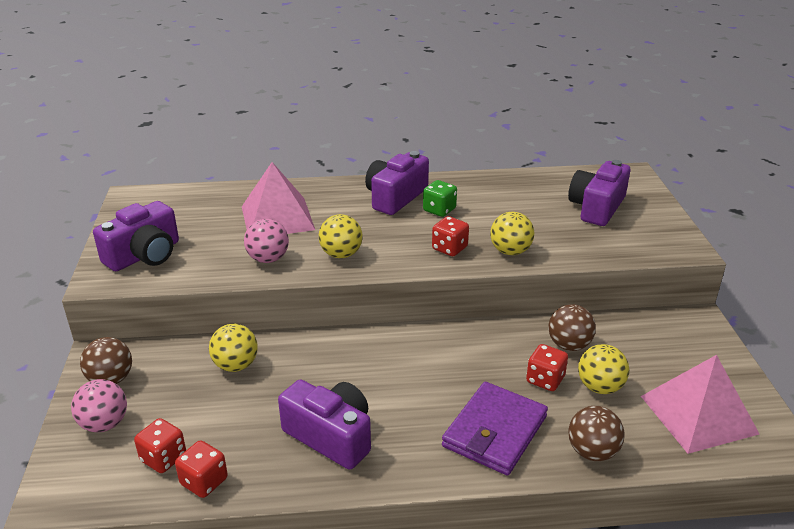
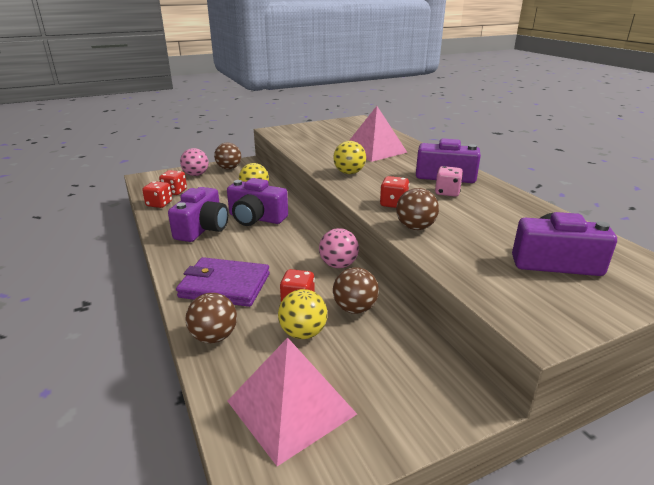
camera: 70 degrees right, 5 degrees down
(144, 255) = (304, 133): purple camera -> purple camera (256, 218)
(268, 259) = (325, 156): pink ball -> pink ball (338, 265)
(439, 210) = (447, 192): green dice -> pink dice
(510, 251) = (415, 227): yellow ball -> brown ball

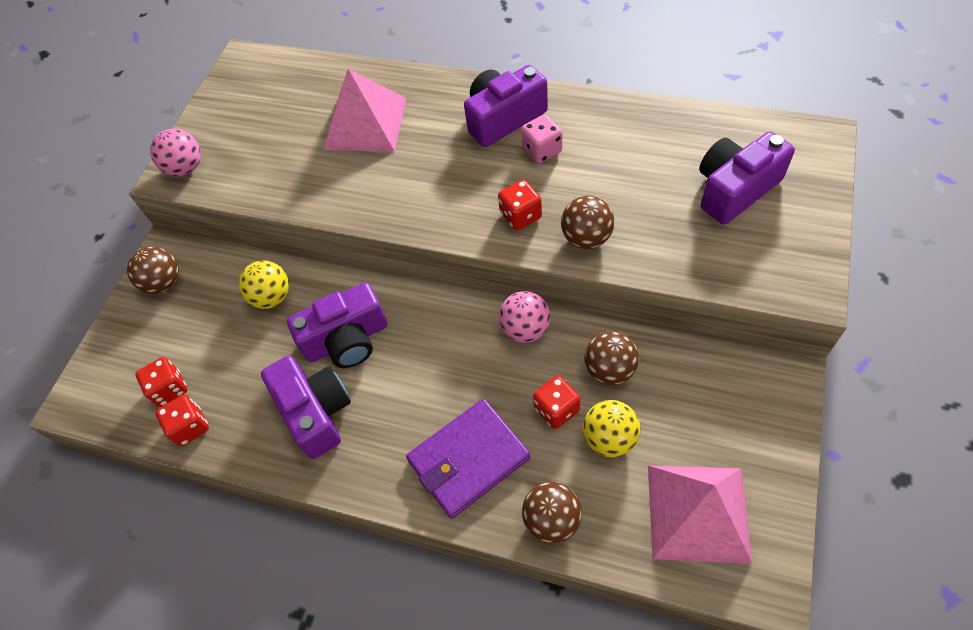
camera: 40 degrees left, 30 degrees up
(196, 175) = (140, 334): pink ball -> pink ball (186, 168)
(349, 173) = (402, 196): yellow ball -> none

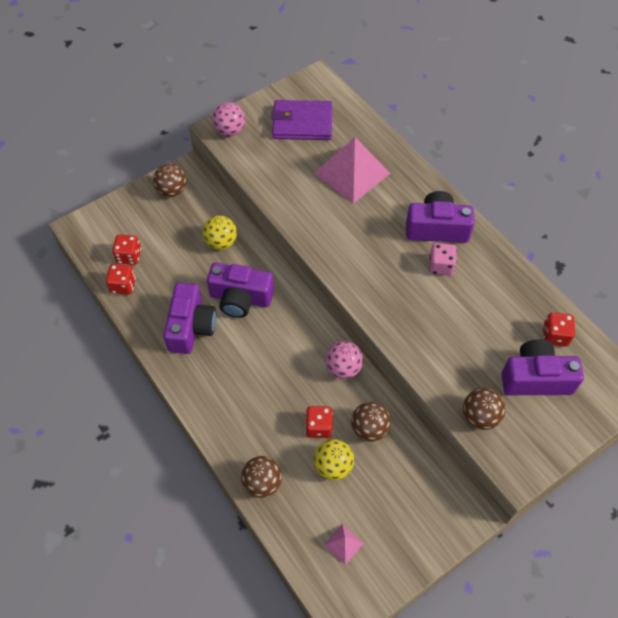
camera: 30 degrees right, 0 degrees up
(468, 459) = (247, 416): purple wallet -> purple wallet (302, 123)
(520, 216) = (390, 298): red dice -> red dice (555, 336)
(586, 238) = (415, 340): brown ball -> brown ball (480, 416)
(698, 512) = (343, 544): pink pyramid -> pink pyramid, size x0.43

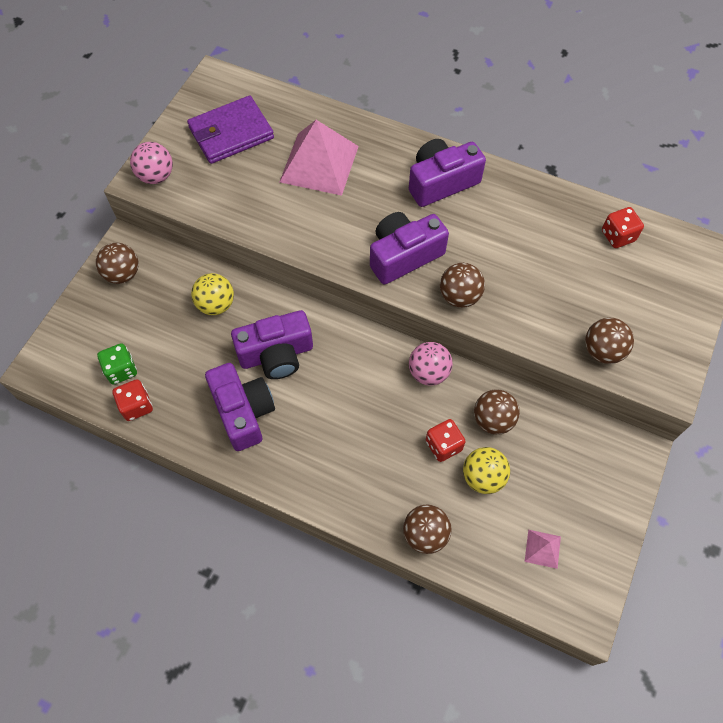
camera: 30 degrees left, 5 degrees up
(129, 256) = (121, 370): red dice -> green dice
(393, 319) = (459, 296): none -> brown ball
(440, 266) = (470, 219): pink dice -> none
(535, 378) = (627, 286): purple camera -> purple camera (404, 256)

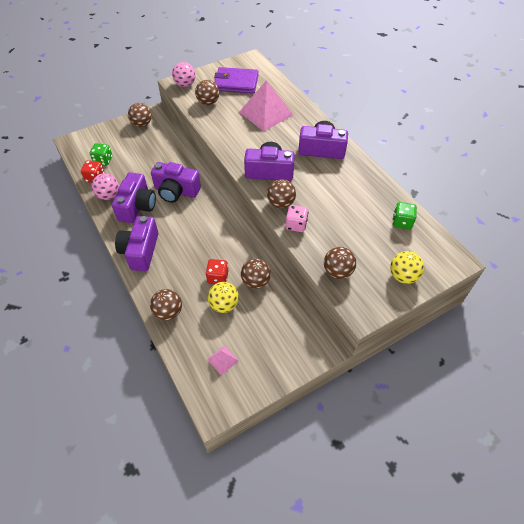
camera: 35 degrees right, 10 degrees down
(216, 304) = (169, 156): yellow ball -> yellow ball (403, 276)
(220, 189) = (208, 102): none -> brown ball
(310, 475) = (140, 251): none -> purple camera
(428, 372) = (243, 240): pink ball -> pink ball (108, 195)
(503, 316) = (296, 225): none -> pink dice
(618, 236) = (402, 222): red dice -> green dice

